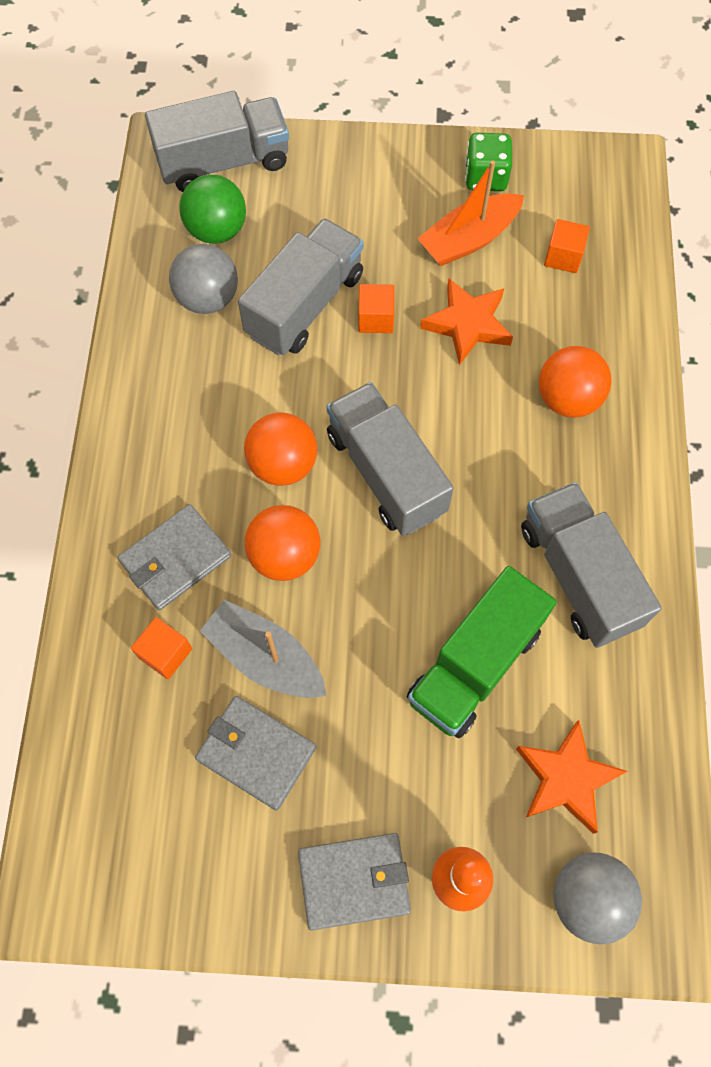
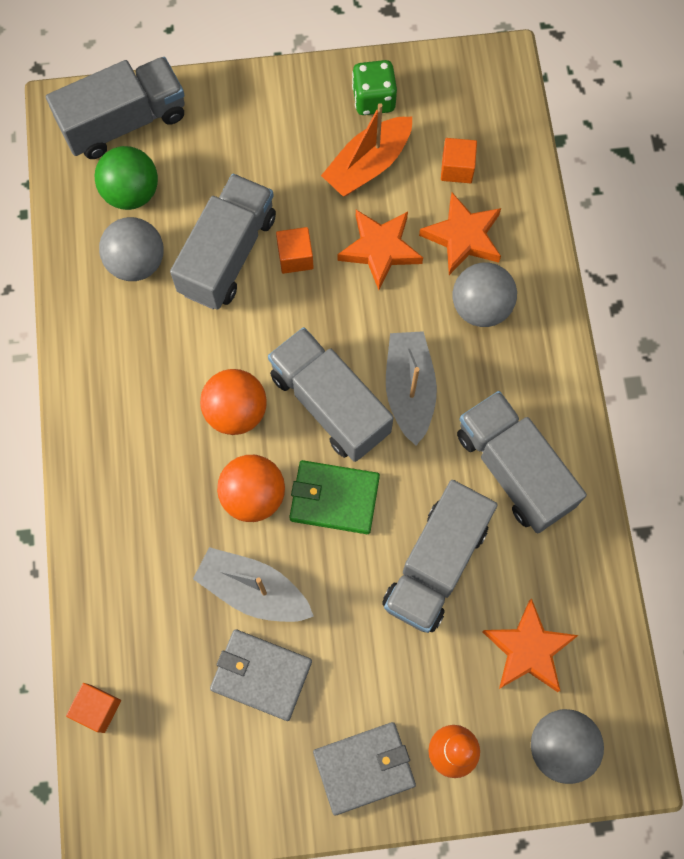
camera: 10 degrees left, 5 degrees up
(165, 653) = (165, 602): orange cube -> orange cube (97, 708)
(175, 559) = (157, 515): grey wallet -> none
(373, 573) = (334, 498): none -> green wallet
(475, 472) = (409, 390): none -> grey boat
(475, 664) = (436, 564): green truck -> grey truck
(559, 325) = (463, 237): none -> orange star
(567, 399) = (480, 307): orange ball -> grey ball

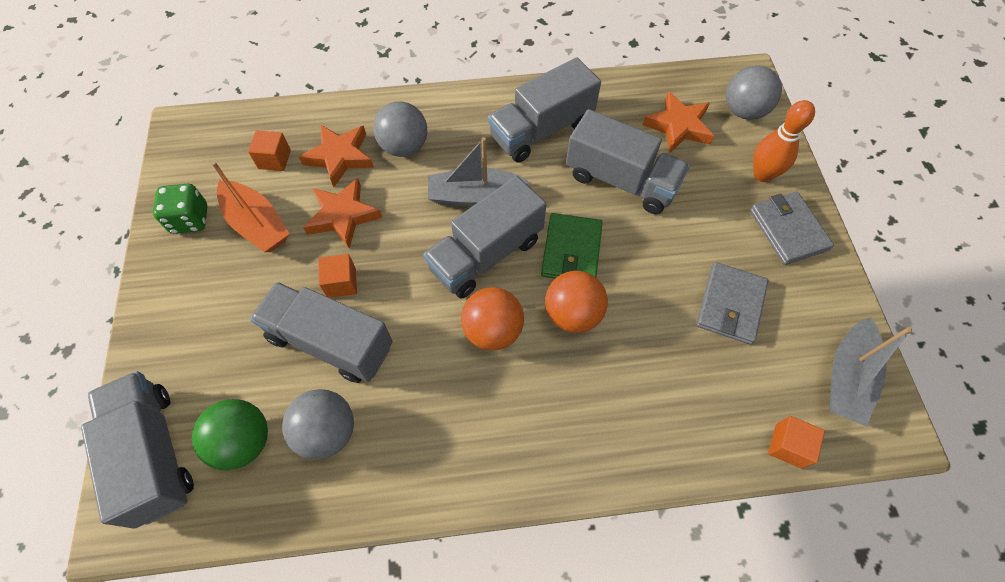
camera: 90 degrees left, 10 degrees down
(253, 590) = (658, 312): grey boat -> grey boat (847, 378)

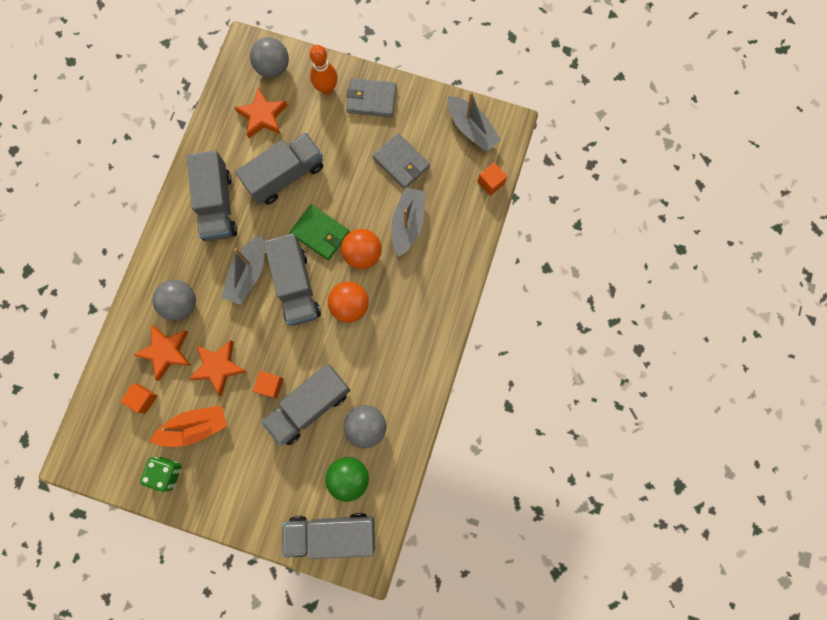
camera: 65 degrees left, 15 degrees up
(650, 353) = (408, 224): none -> grey boat

